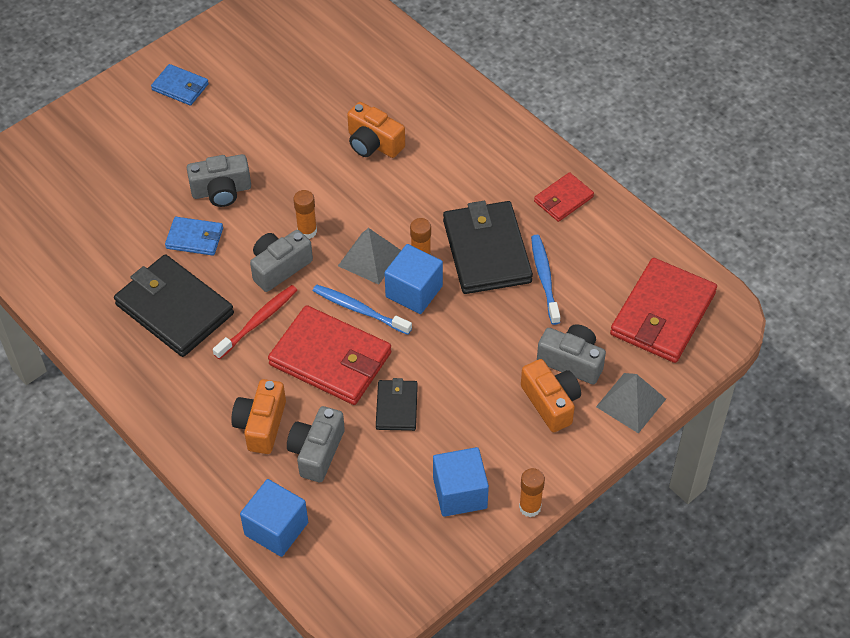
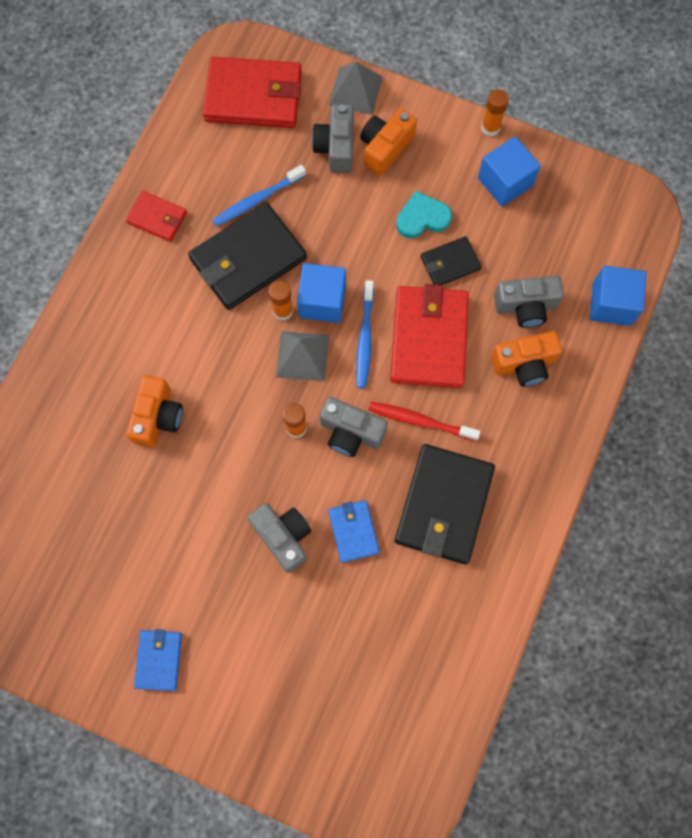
camera: 115 degrees left, 20 degrees up
(457, 403) = (422, 218): none -> turquoise heart

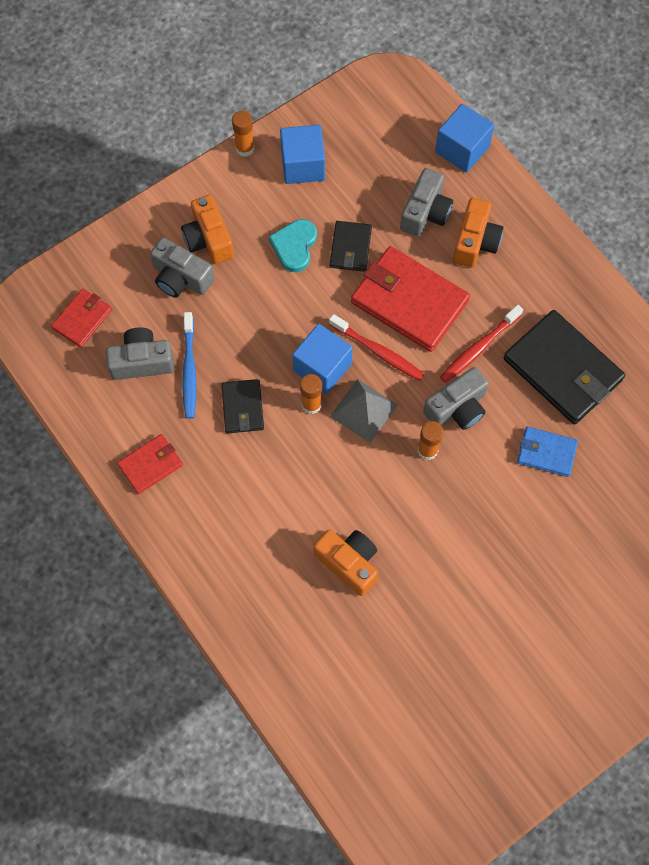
camera: 60 degrees left, 5 degrees down
(159, 660) = (575, 674): blue wallet -> none
(248, 259) = (243, 408): black wallet -> black wallet, size x0.53
(253, 96) = (82, 319): red wallet -> red wallet, size x0.53
(283, 537) = (520, 512): grey camera -> grey camera (142, 361)
(355, 90) = (135, 233): grey pyramid -> none
(365, 339) = (378, 352): blue toothbrush -> red toothbrush

